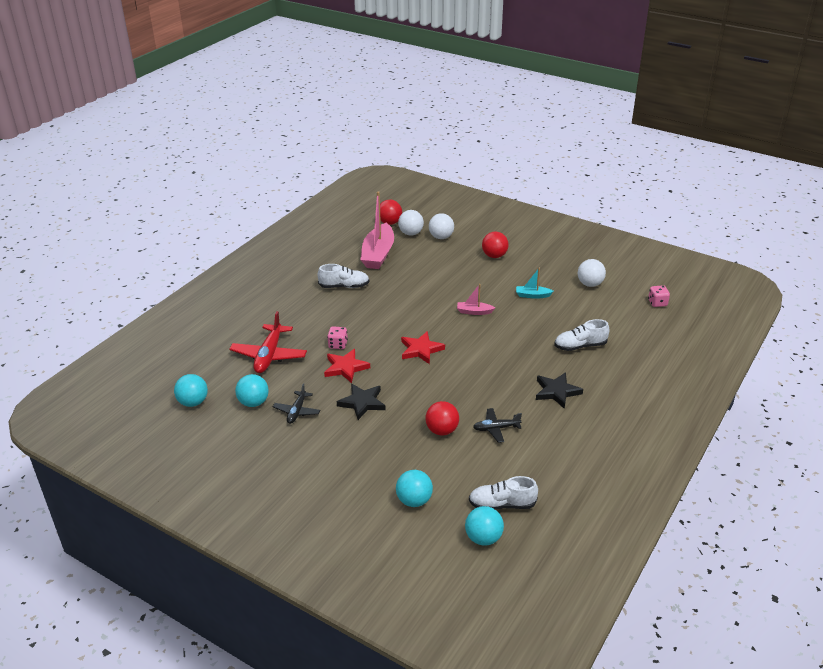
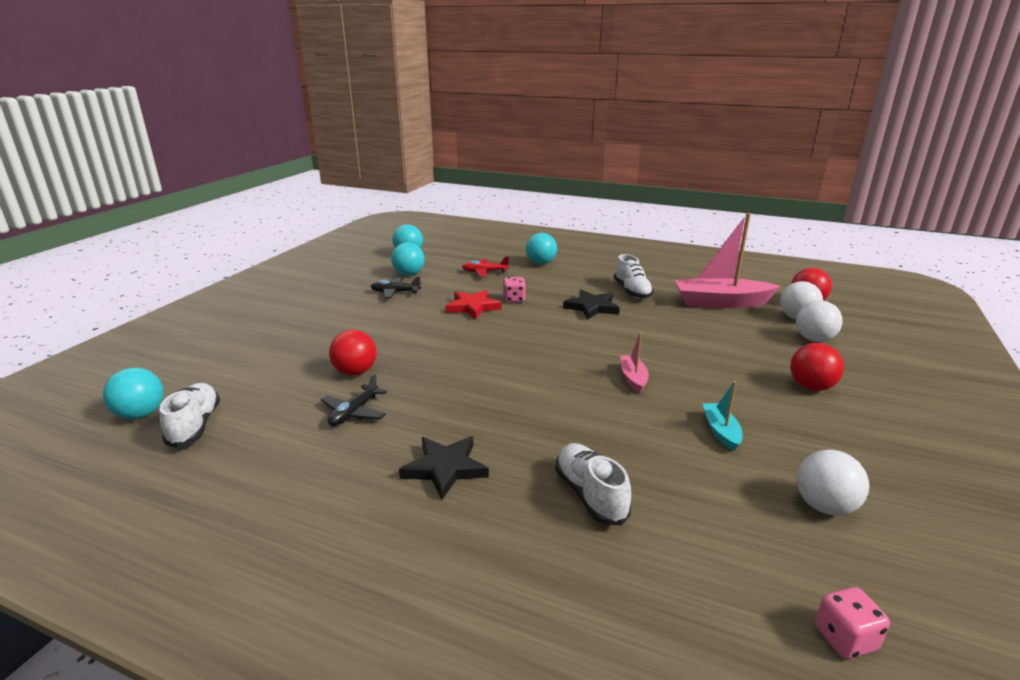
camera: 80 degrees right, 10 degrees down
(269, 355) = (485, 272): red plane -> red plane, size x0.58
(362, 403) = (410, 321): black star -> black star (592, 307)
(414, 500) = (232, 364): turquoise ball -> turquoise ball (540, 263)
(421, 350) = (522, 346): red star -> none
(496, 428) = (354, 412): black plane -> black plane turned 135 degrees counterclockwise

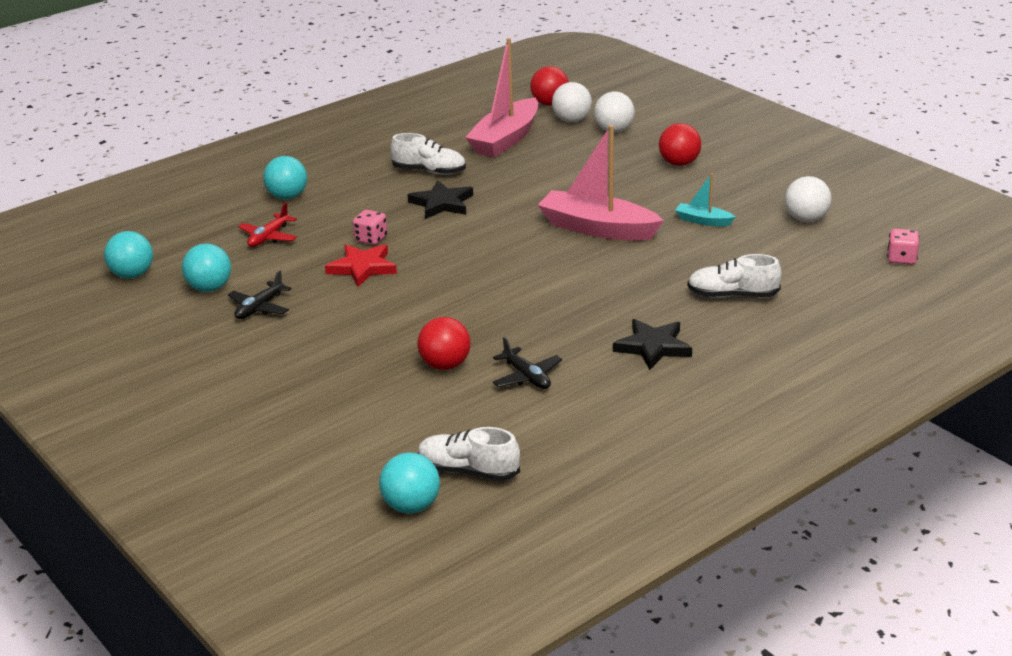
camera: 60 degrees left, 5 degrees up
(633, 378) = (597, 228): pink boat -> pink boat, size x2.11

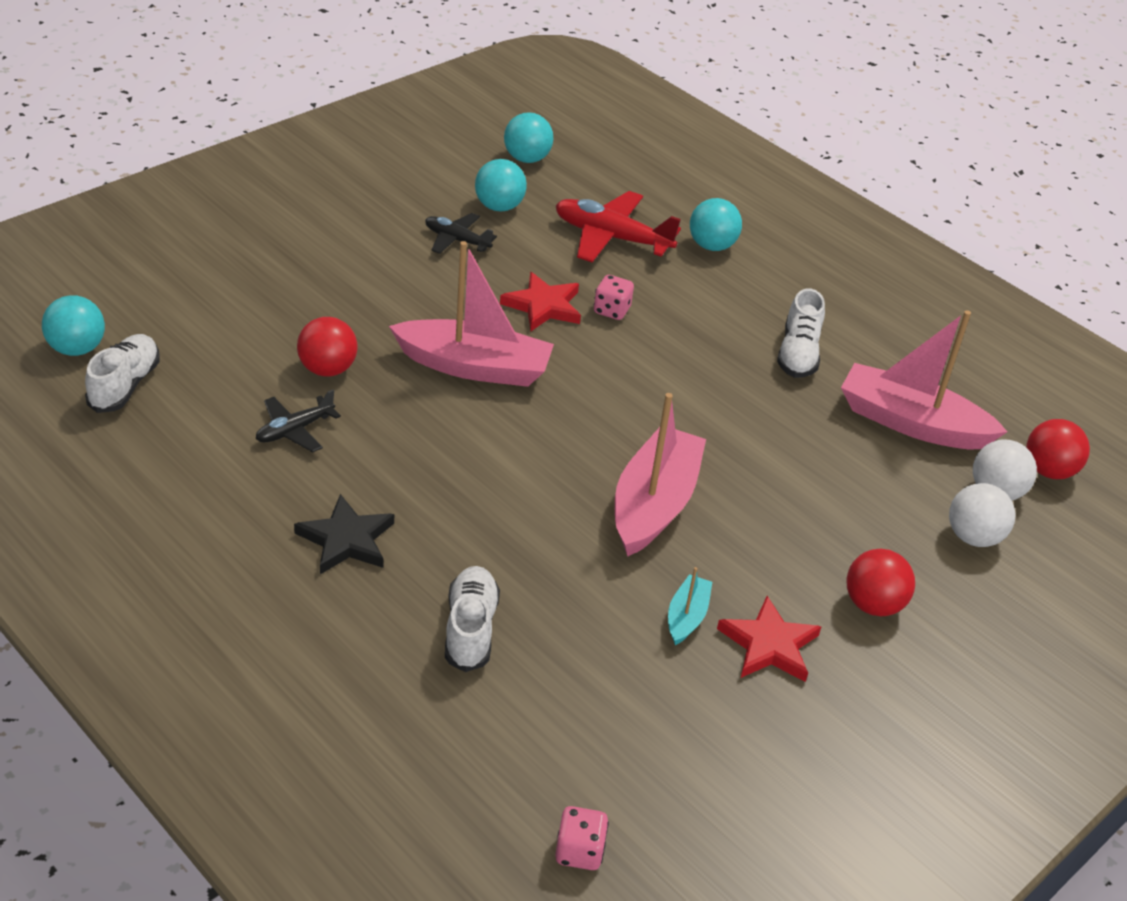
camera: 80 degrees right, 10 degrees up
(269, 237) = (612, 238): red plane -> red plane, size x1.72
(442, 203) = (709, 365): black star -> none
(443, 297) = (474, 367): none -> pink boat
(721, 196) = (769, 645): none -> red star
(806, 219) = (704, 742): white ball -> none

